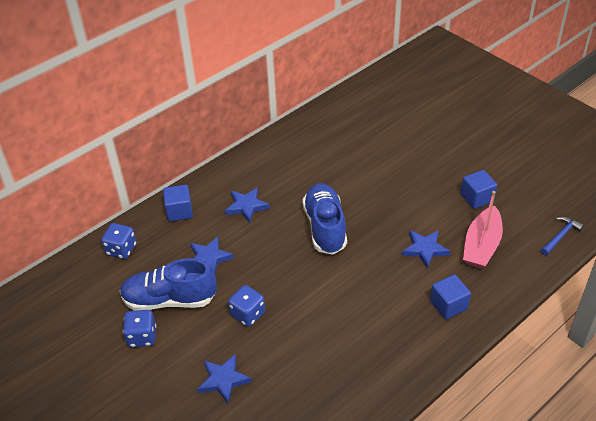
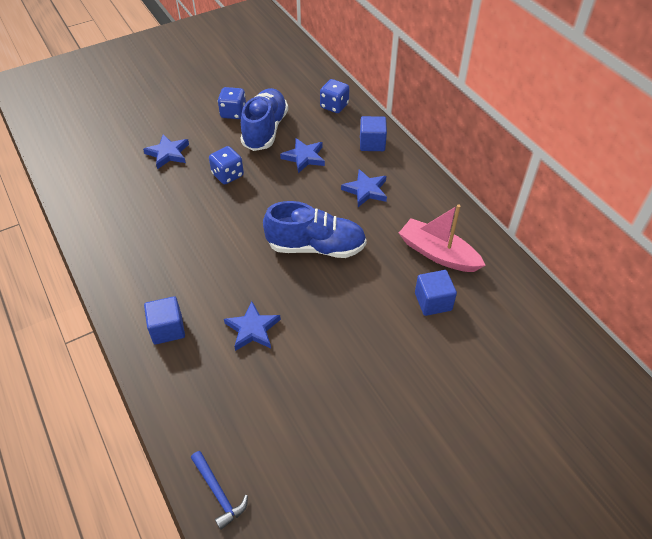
camera: 100 degrees right, 5 degrees up
(477, 198) = (319, 412): blue cube -> blue cube (433, 301)
(481, 246) = (237, 389): pink boat -> pink boat (438, 254)

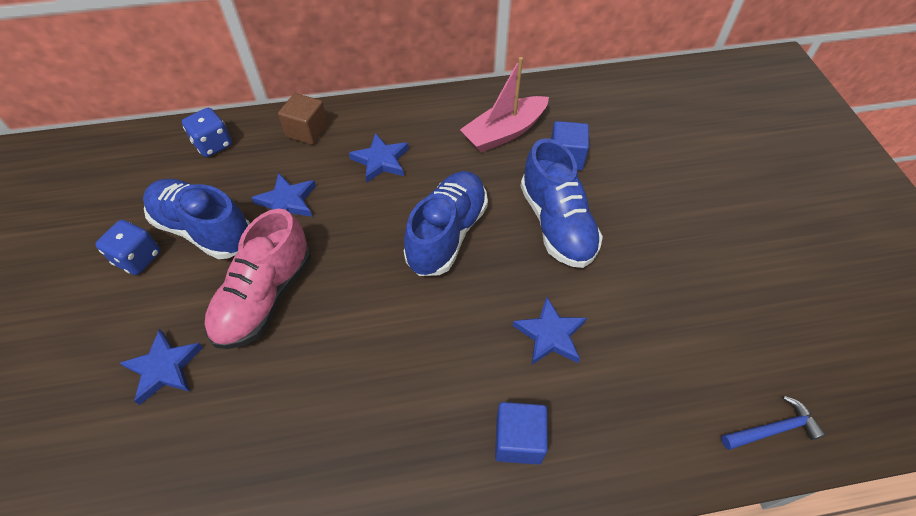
camera: 70 degrees left, 5 degrees up
(227, 175) = (265, 297): blue dice -> pink shoe
(357, 311) = (556, 223): none -> blue shoe
(372, 143) = (307, 131): blue cube -> brown cube

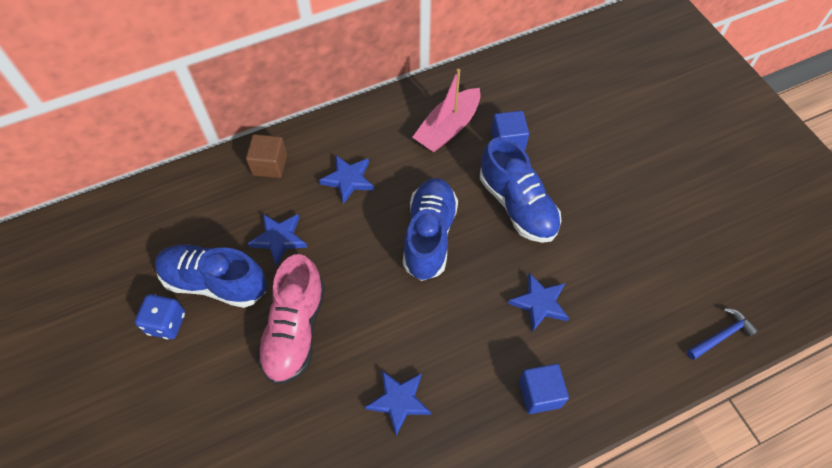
camera: 15 degrees left, 5 degrees up
(164, 368) = (234, 412): blue star -> blue star (399, 401)
(213, 144) = (187, 198): blue dice -> none

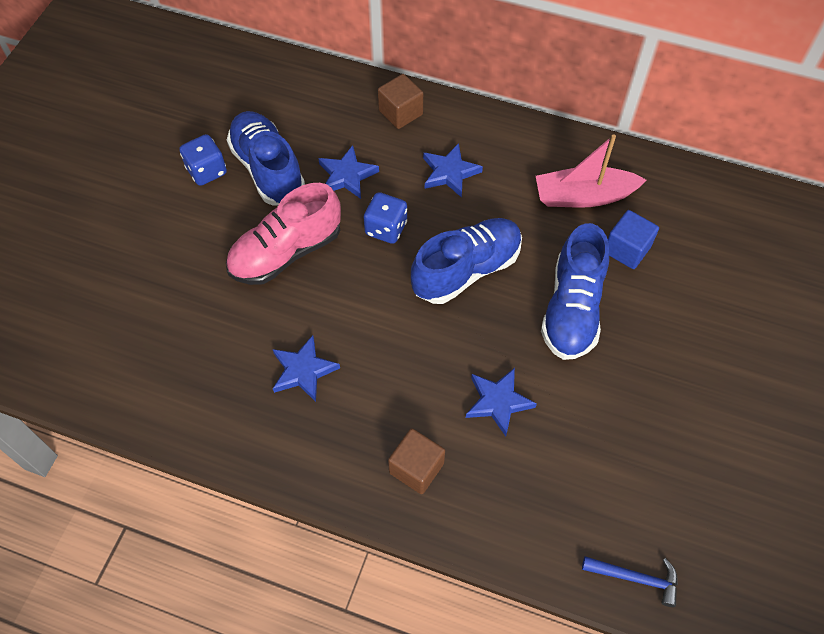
camera: 45 degrees right, 0 degrees up
(347, 253) = (386, 228): none -> blue dice
(540, 393) = (416, 468): blue cube -> brown cube

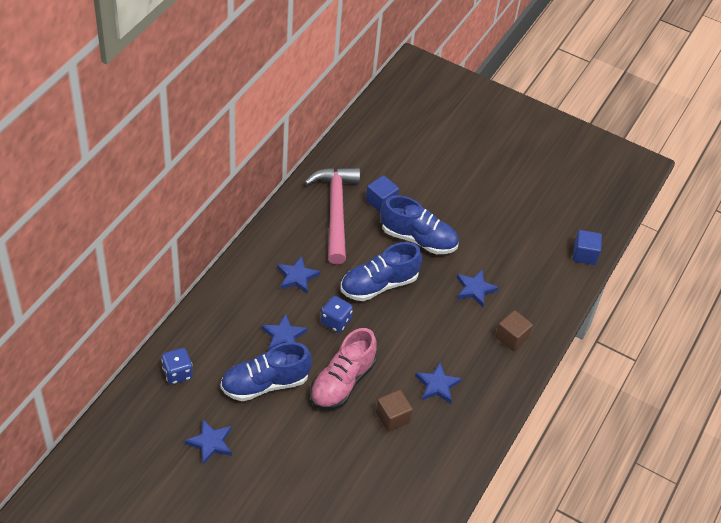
camera: 85 degrees left, 10 degrees down
(173, 133) = (210, 443): none -> blue star
(207, 171) = (255, 423): blue dice -> blue dice (177, 373)
(286, 252) = (342, 382): pink shoe -> pink shoe turned 60 degrees clockwise
(400, 113) = (234, 294): brown cube -> brown cube (392, 417)
(466, 270) = (379, 285): blue shoe -> blue shoe turned 90 degrees counterclockwise
(583, 196) = (335, 211): pink boat -> pink hammer
(635, 578) = (584, 254): blue hammer -> blue cube

